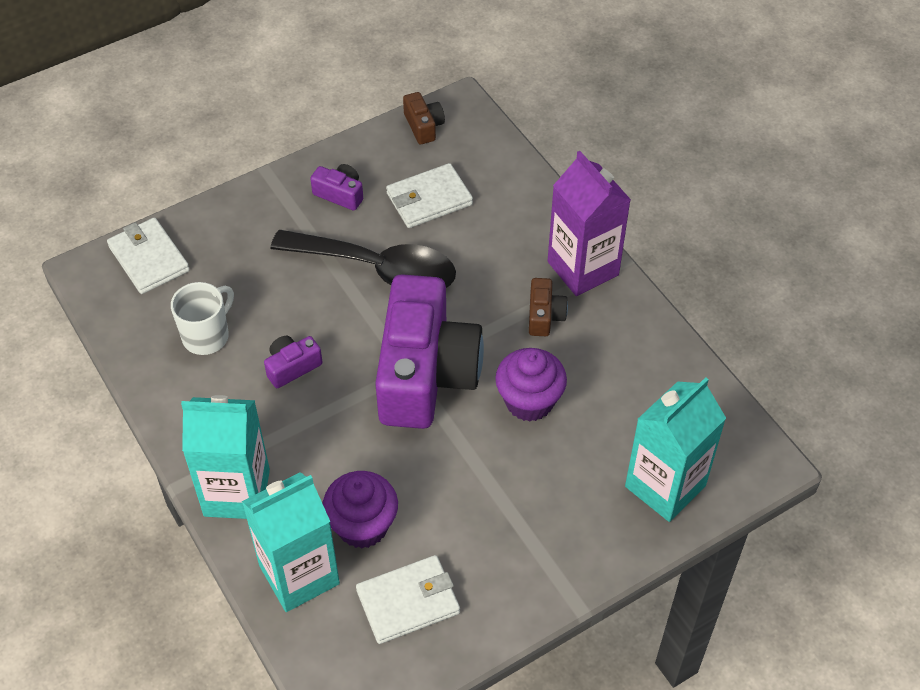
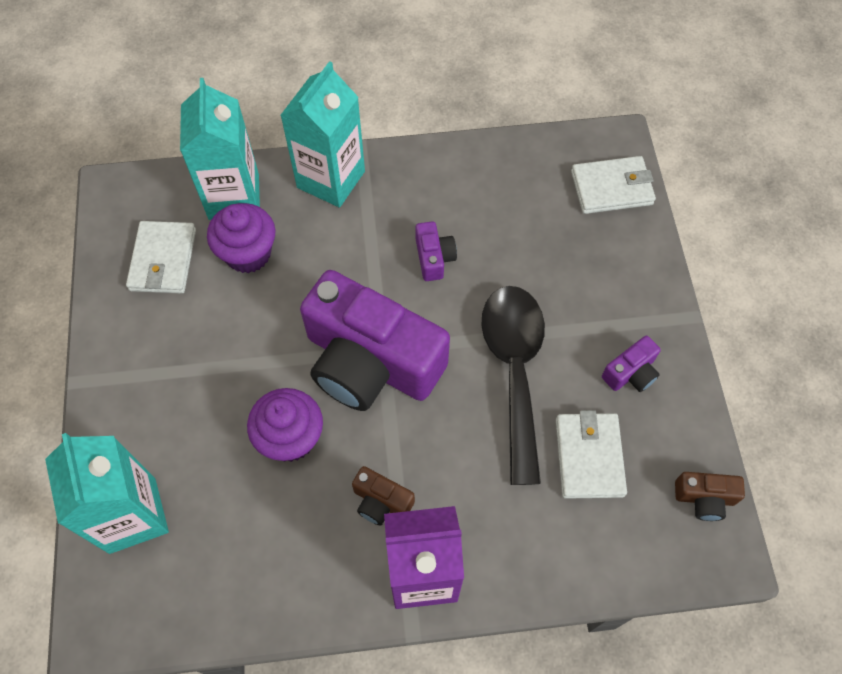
camera: 115 degrees right, 10 degrees up
(207, 336) = (501, 205): white mug -> none
(378, 269) = (514, 370): black spoon -> black spoon turned 135 degrees clockwise

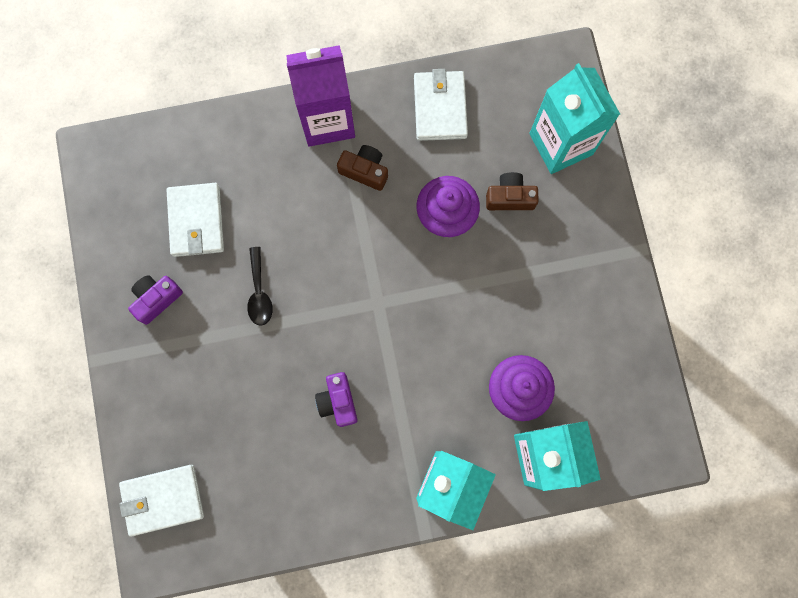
camera: 175 degrees right, 15 degrees up
(163, 260) = (595, 376): white wallet -> white wallet (440, 108)
(370, 362) = (387, 290): purple camera -> none
(514, 370) = (259, 293): black spoon -> black spoon, size x0.44
(704, 498) = (104, 195): brown camera -> brown camera (510, 197)

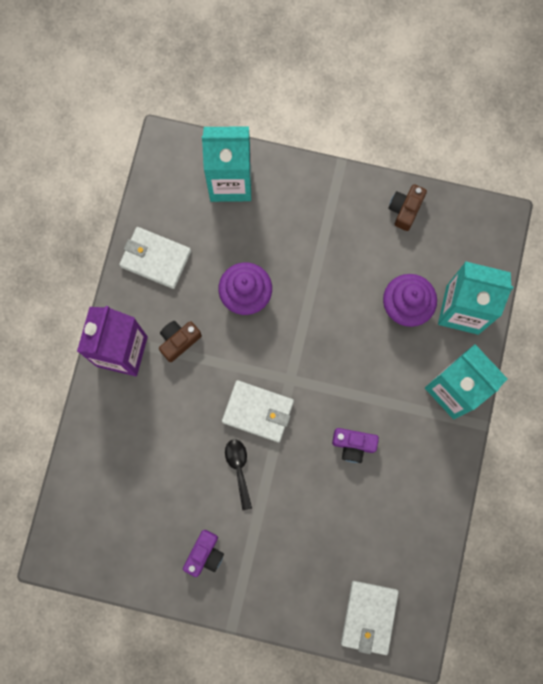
camera: 65 degrees left, 0 degrees up
(156, 299) = (205, 554): purple camera -> purple camera turned 135 degrees counterclockwise
(196, 221) = (155, 494): white wallet -> white wallet (258, 411)
(259, 293) = (239, 468): black spoon -> black spoon turned 120 degrees counterclockwise
(510, 197) = (254, 240): brown camera -> brown camera (405, 209)

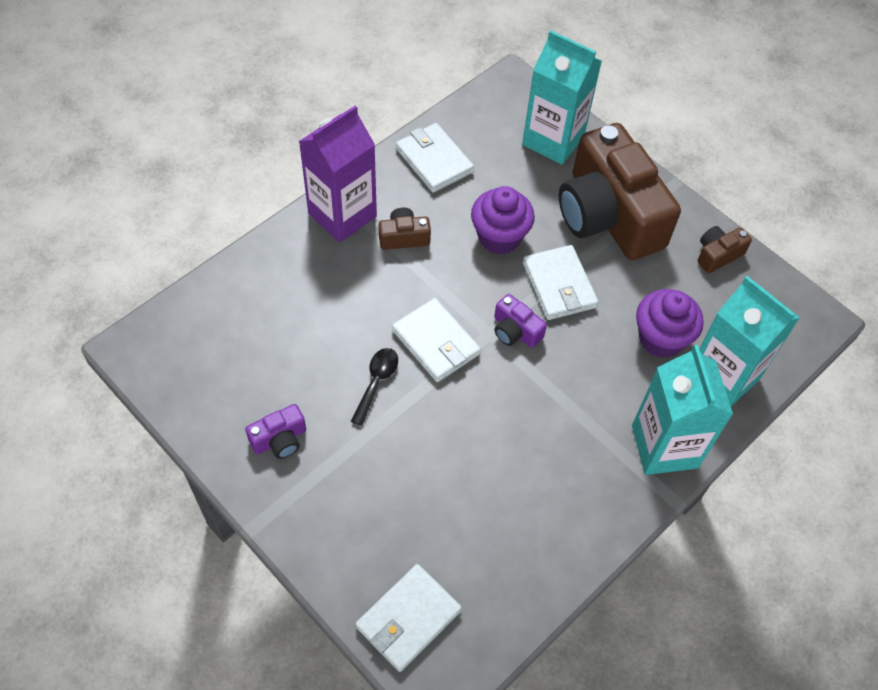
camera: 30 degrees right, 20 degrees down
(310, 225) = (608, 215): none -> brown camera
(312, 309) = (559, 285): none -> white wallet
(353, 445) = (514, 433): purple camera -> purple camera (515, 331)

